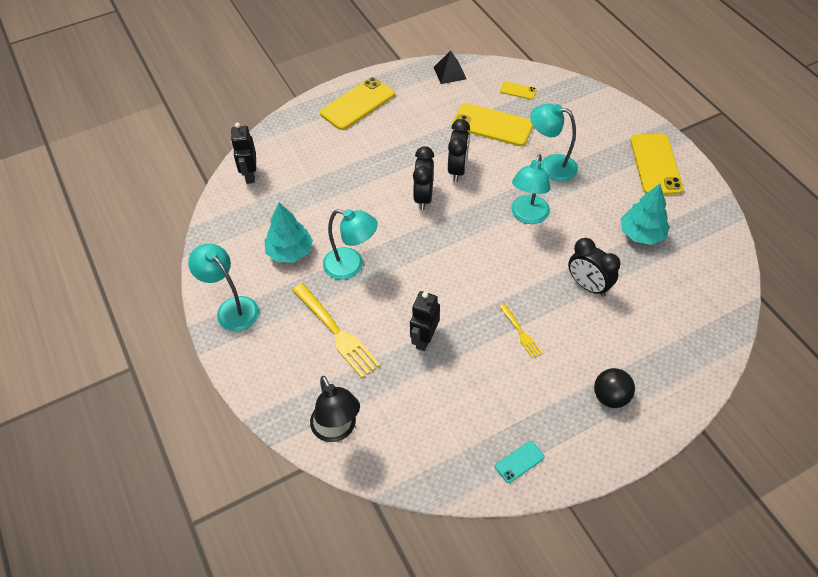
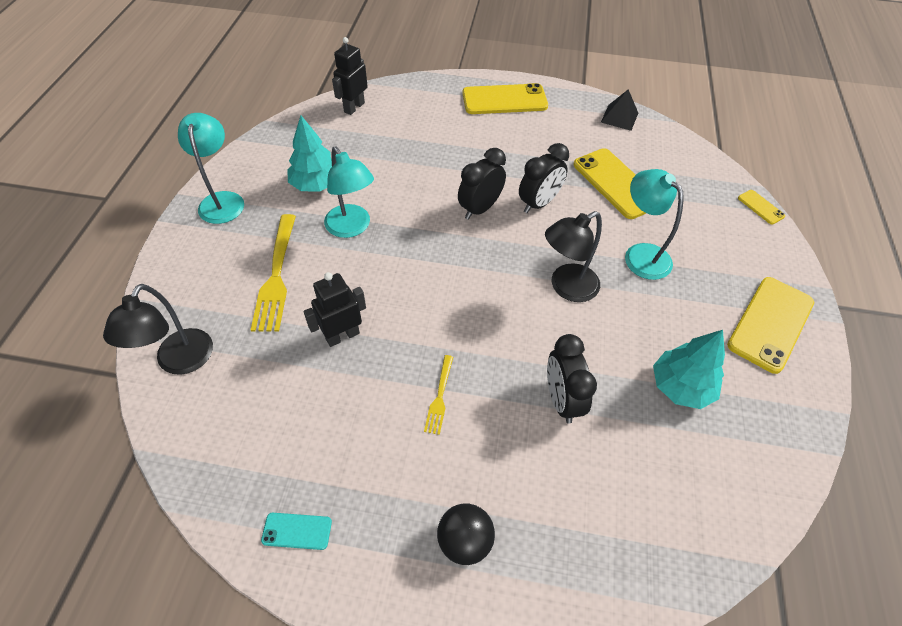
camera: 35 degrees right, 0 degrees up
(518, 91) = (675, 167): yellow phone -> yellow phone (760, 207)
(527, 216) = (566, 287): turquoise lamp -> black lamp

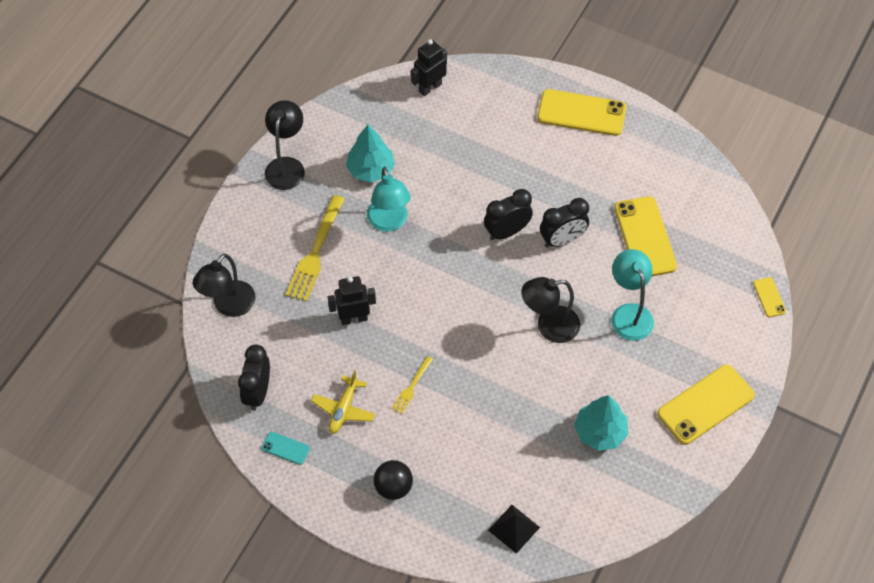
camera: 20 degrees right, 5 degrees up
(222, 200) = (286, 166): turquoise lamp -> black lamp
(362, 450) = (343, 409): none -> yellow plane
(561, 400) = (502, 415): black clock -> black clock (257, 392)
(619, 117) = (688, 162): black pyramid -> black pyramid (514, 528)

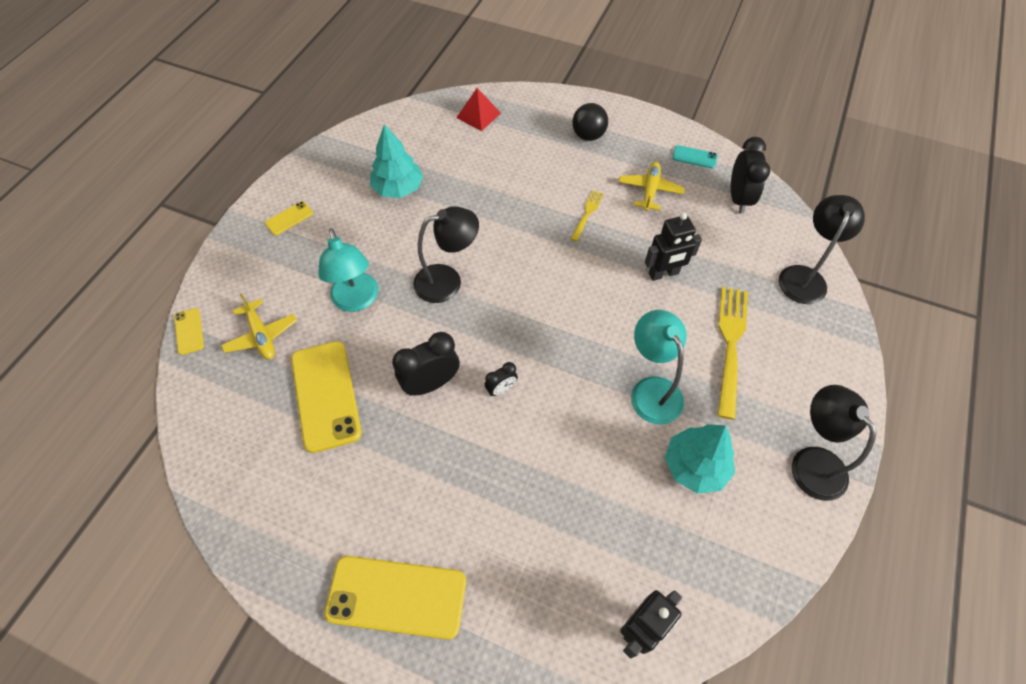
camera: 175 degrees right, 0 degrees up
(286, 166) = (811, 462): black lamp -> black lamp turned 150 degrees clockwise
(507, 232) = (501, 389): black clock -> black clock, size x0.54
(514, 528) = (478, 115): black pyramid -> red pyramid
(705, 404) = (289, 218): yellow phone -> yellow phone, size x0.47
(706, 289) = (261, 335): none -> yellow plane

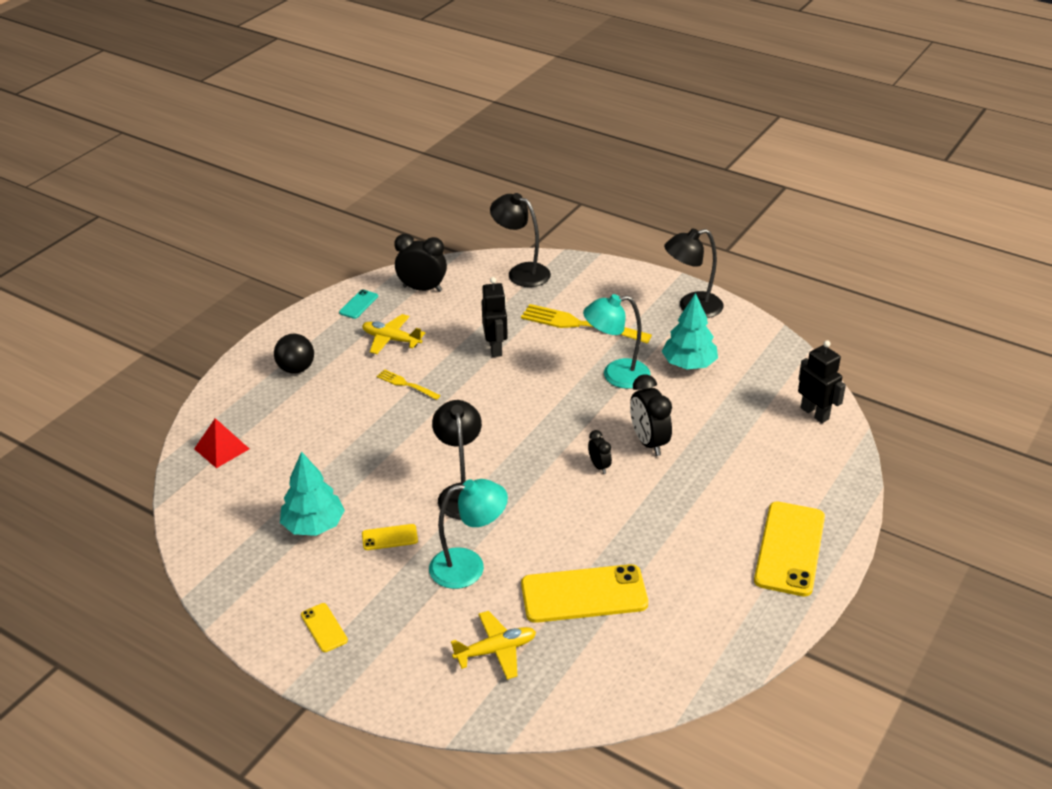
camera: 80 degrees left, 20 degrees down
(189, 331) = (473, 721): yellow phone -> yellow phone (389, 537)
(431, 383) = (584, 514): black clock -> black clock (648, 442)

